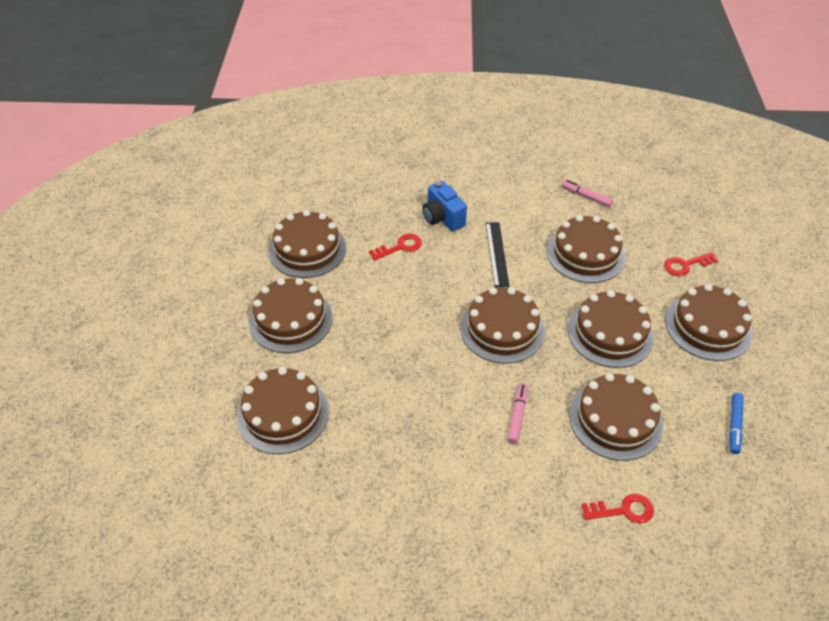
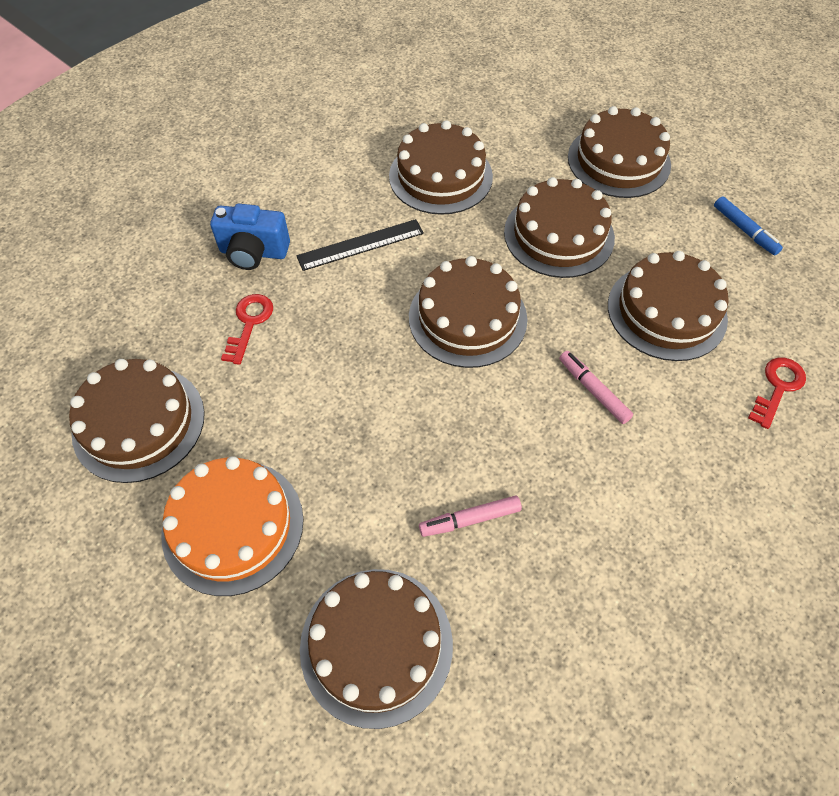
camera: 50 degrees left, 10 degrees up
(290, 319) = (233, 526): brown cake -> orange cake
(497, 254) = (360, 244): black ruler -> black ruler turned 60 degrees counterclockwise
(586, 196) = (367, 119): pink marker -> pink marker (470, 519)
(685, 265) = (532, 119): red key -> none

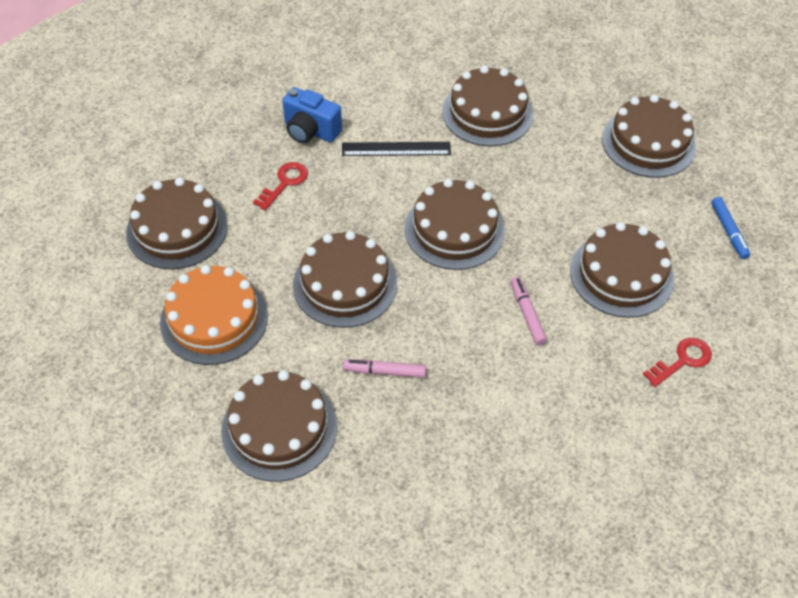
camera: 20 degrees right, 5 degrees down
(558, 235) = (562, 188): brown cake -> brown cake (345, 284)

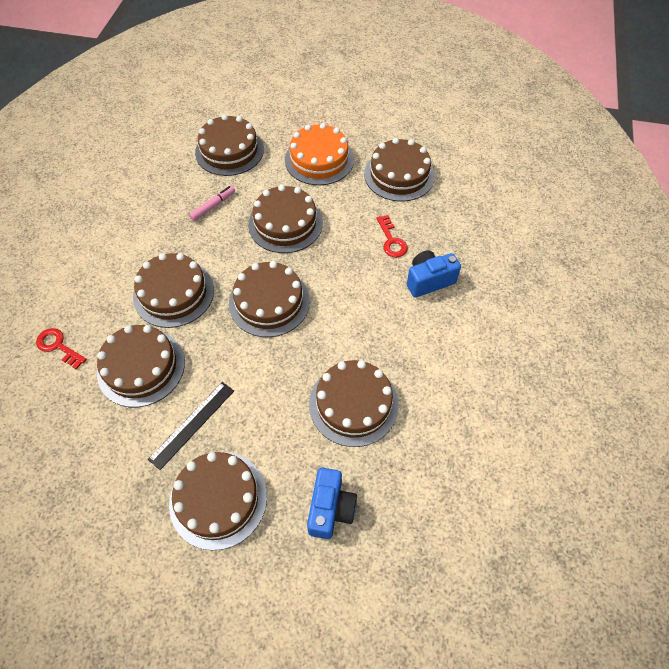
camera: 130 degrees right, 5 degrees up
(396, 149) = (368, 318): black ruler -> black ruler (192, 424)
(527, 314) = (173, 293): pink marker -> brown cake
(578, 80) = (330, 509): none -> blue camera
(682, 360) = (58, 346): red key -> red key turned 120 degrees clockwise
(728, 231) = (93, 472): blue marker -> none

